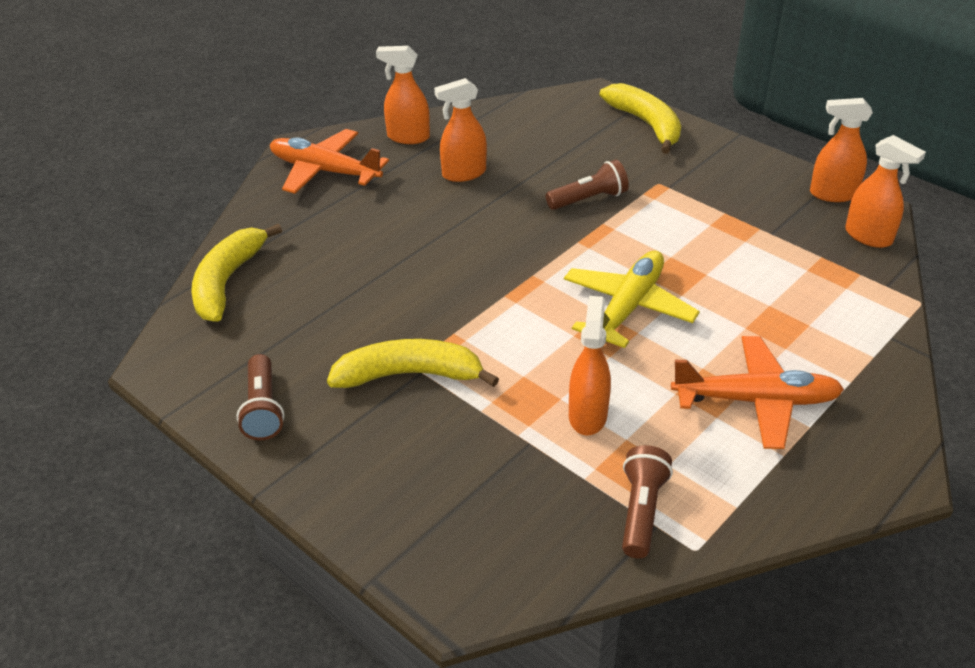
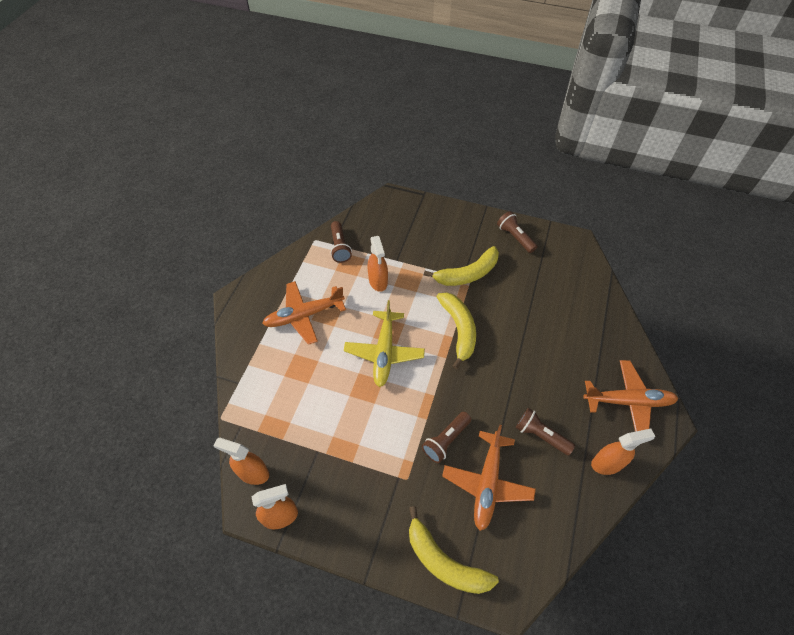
camera: 155 degrees right, 15 degrees up
(227, 282) = (595, 294): yellow banana -> yellow banana (459, 330)
(463, 173) = (541, 435): orange spray bottle -> brown flashlight
(561, 157) = (487, 483): none -> orange plane

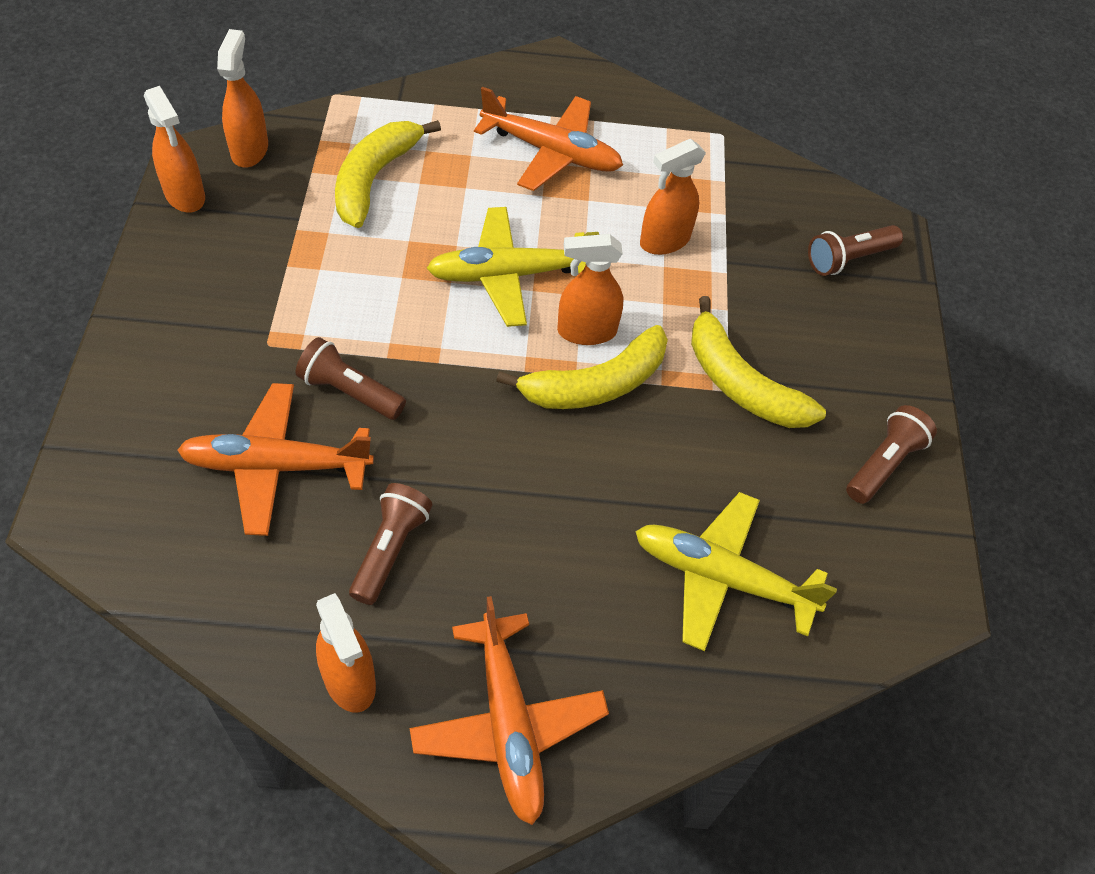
camera: 70 degrees right, 0 degrees up
(304, 315) = (551, 152): orange plane -> orange plane turned 150 degrees clockwise
(340, 247) = (721, 172): brown flashlight -> brown flashlight (849, 259)
(427, 326) = (586, 331): none -> orange spray bottle
(444, 561) = (128, 416): yellow banana -> yellow banana (374, 179)
(564, 307) = (722, 578): none -> yellow plane

